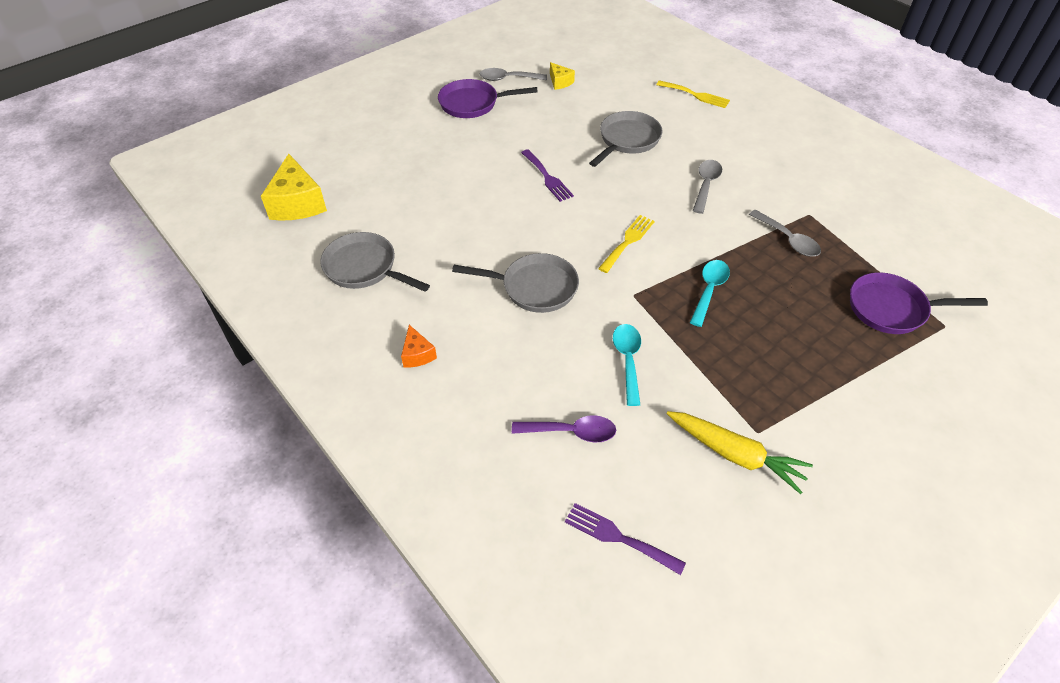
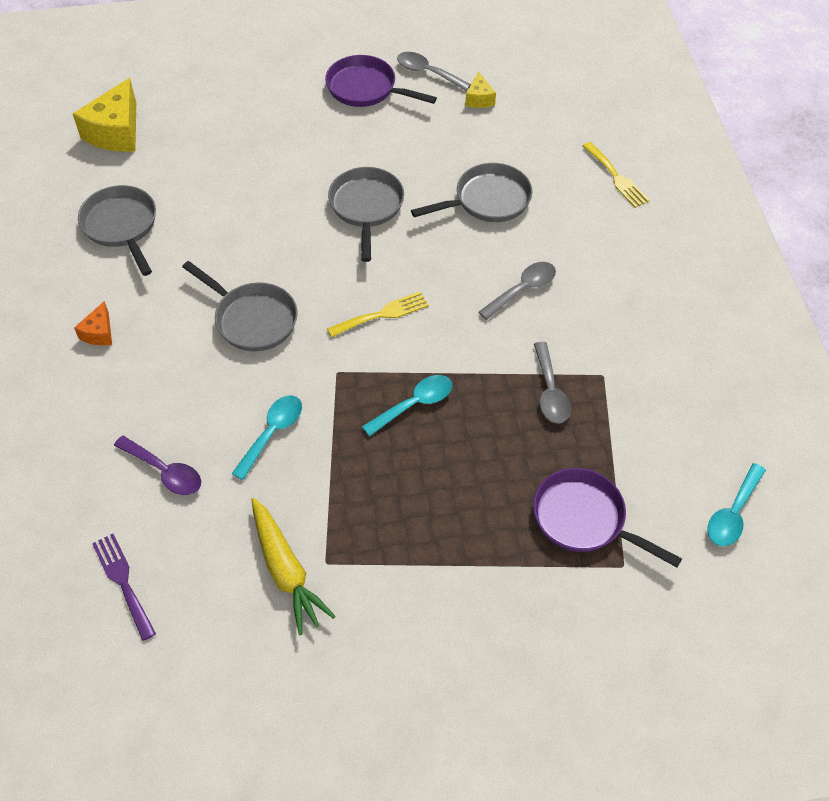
camera: 30 degrees right, 5 degrees up
(547, 177) = (366, 207): purple fork -> grey pan
(970, 260) = (733, 513): none -> turquoise spoon

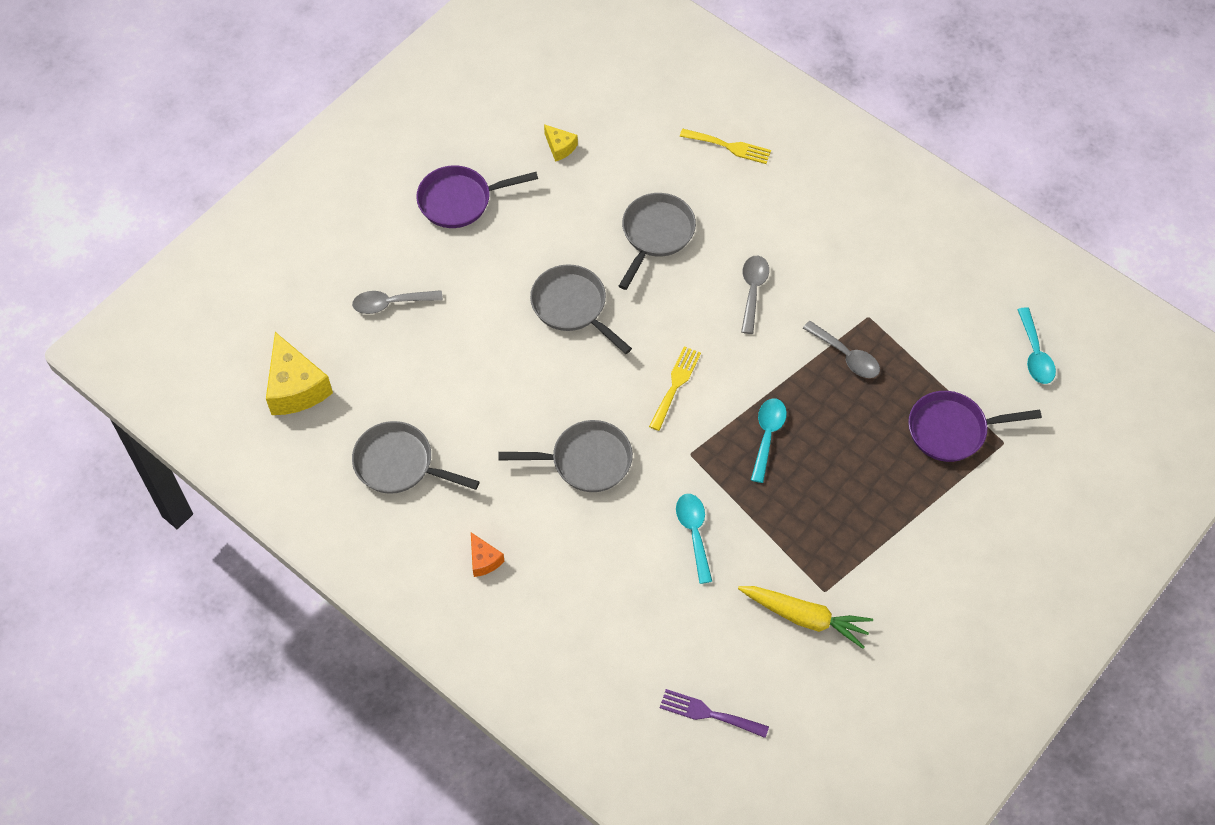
camera: 40 degrees left, 5 degrees up
(165, 471) = (651, 619): purple spoon -> none
(427, 72) = (494, 150): grey spoon -> grey spoon (391, 303)

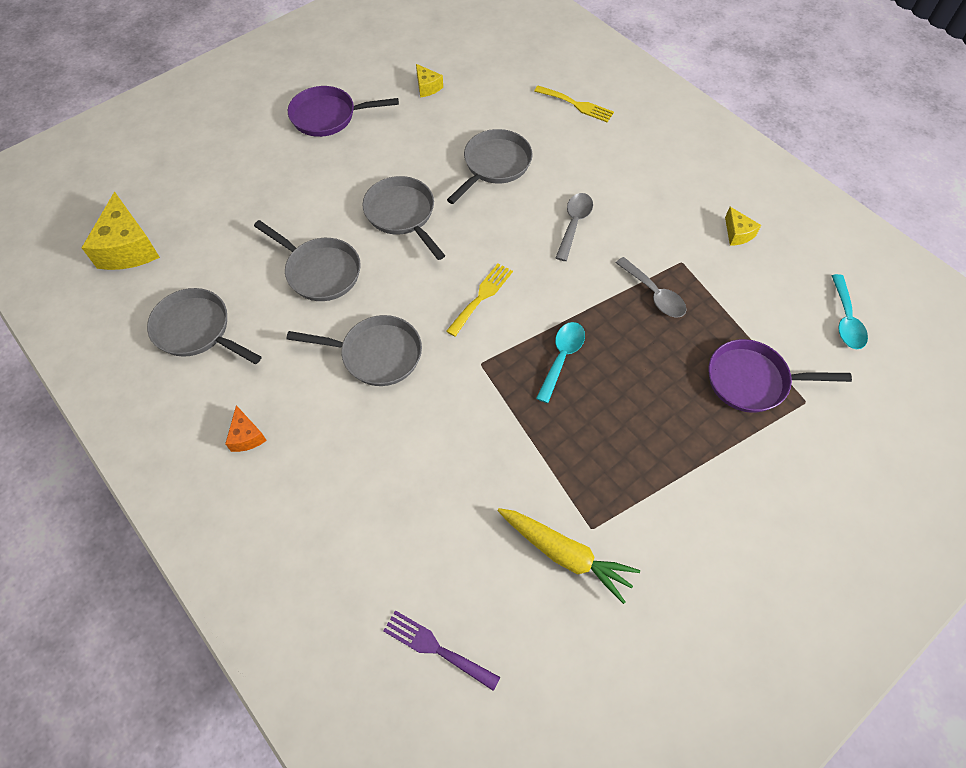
camera: 10 degrees right, 0 degrees up
(391, 303) = (239, 190): grey spoon -> none
(504, 383) = (320, 271): none -> grey pan
(694, 533) = (466, 443): turquoise spoon -> none
(920, 276) = (737, 233): none -> yellow cheese

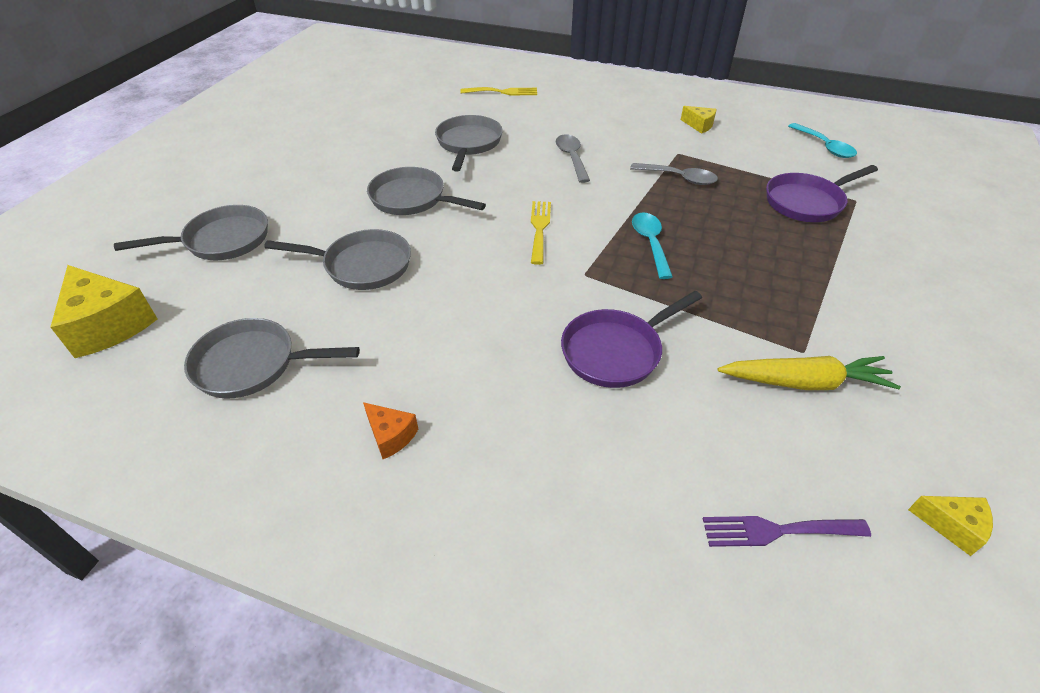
camera: 30 degrees left, 15 degrees down
(328, 116) = (279, 157): purple pan -> purple pan (616, 351)
(376, 354) = (478, 306): grey pan -> grey pan (222, 241)
(427, 87) = (362, 115): yellow cheese -> yellow cheese (952, 526)

